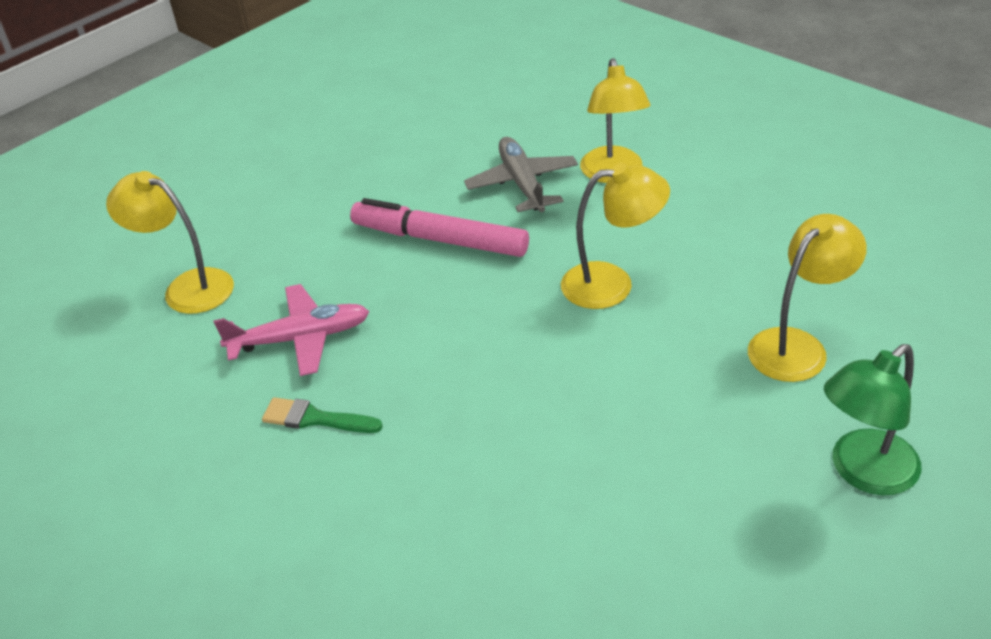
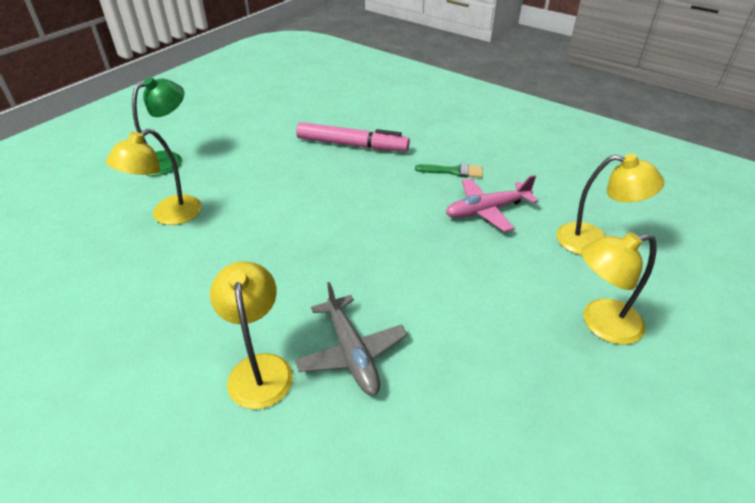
camera: 170 degrees right, 0 degrees up
(439, 240) = (416, 287): pink marker -> pink marker (352, 145)
(612, 284) = (278, 252): yellow lamp -> yellow lamp (601, 324)

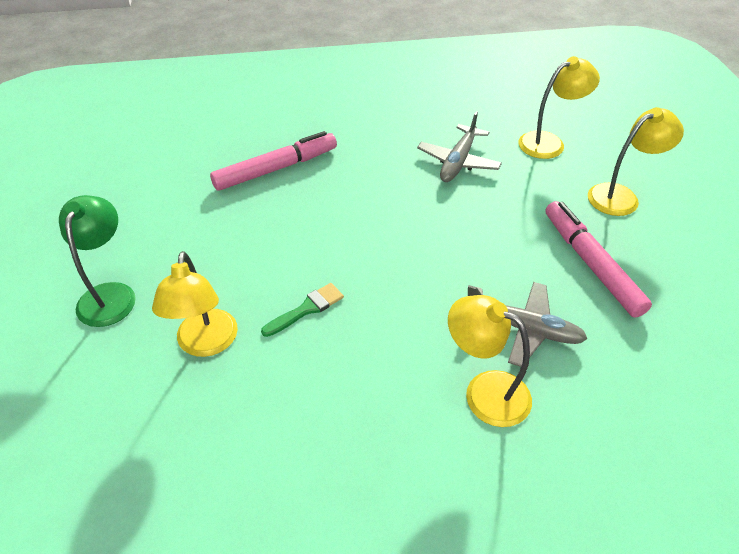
camera: 45 degrees left, 5 degrees up
(453, 171) = (392, 144): green brush -> green brush (307, 309)
(482, 352) = (590, 264): none -> pink marker
(487, 210) = (458, 161): pink plane -> grey plane
(601, 324) = (621, 196): yellow lamp -> yellow lamp turned 150 degrees counterclockwise

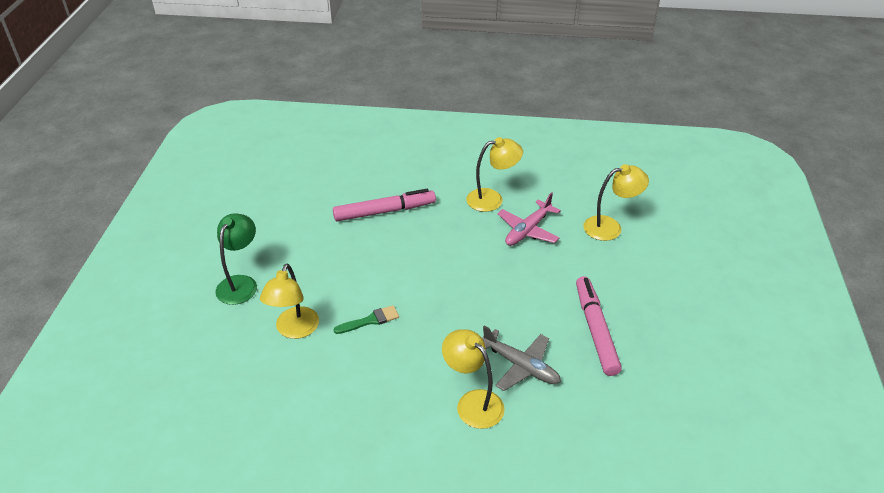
camera: 15 degrees right, 5 degrees down
(458, 161) = (528, 230): grey plane -> pink plane
(621, 196) = (648, 282): yellow lamp -> yellow lamp (492, 199)

